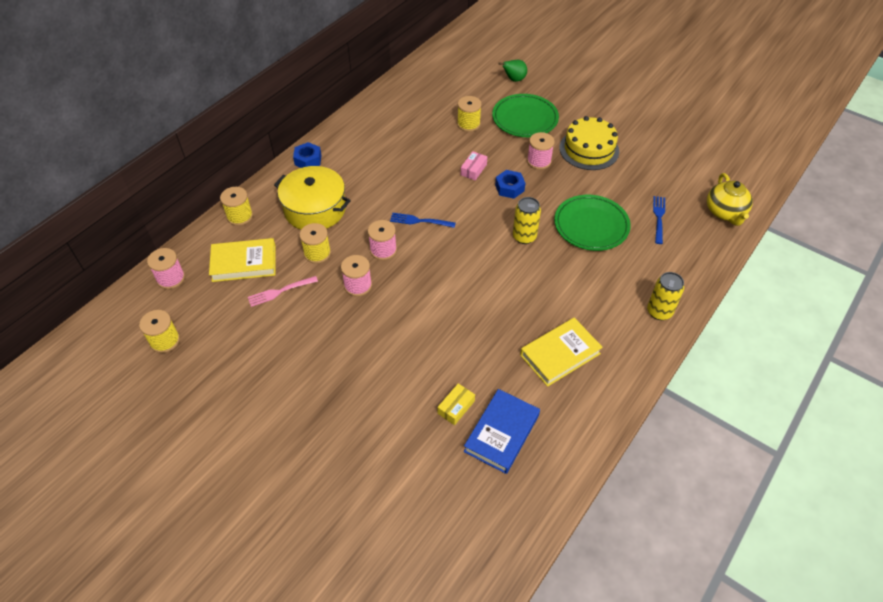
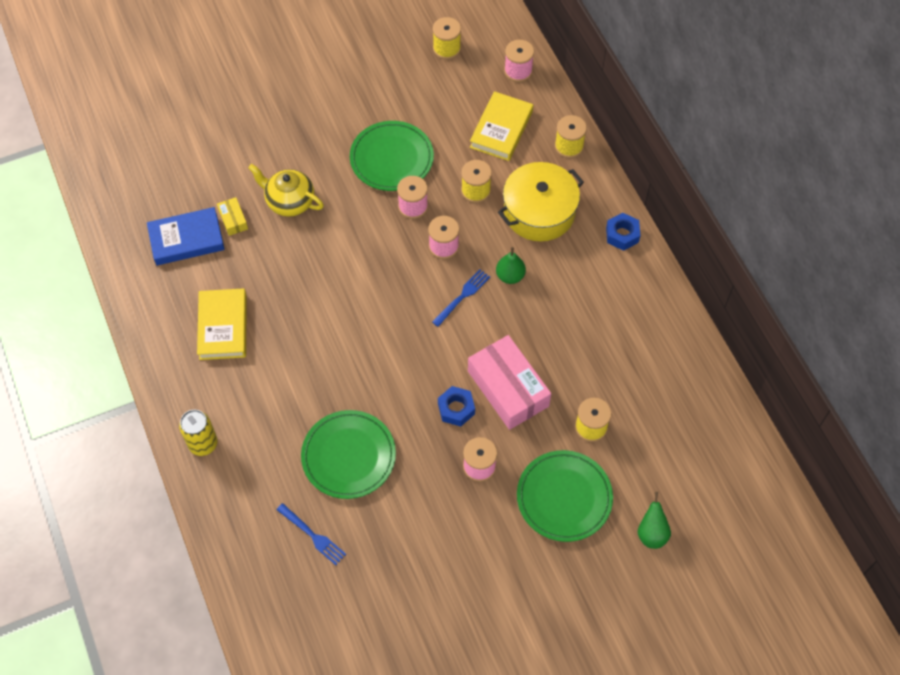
camera: 120 degrees right, 10 degrees up
(280, 291) = (447, 144): pink fork -> none
(317, 322) = (391, 159): none -> green plate
(383, 203) = (510, 276): none -> green pear
(473, 169) = (508, 388): pink box -> pink box, size x2.21
(501, 433) = (186, 239): blue book -> blue book turned 75 degrees counterclockwise
(524, 237) = (377, 381): yellow can -> none
(589, 149) = (465, 537): yellow cake -> none
(725, 212) = (271, 616): yellow teapot -> yellow teapot (289, 201)

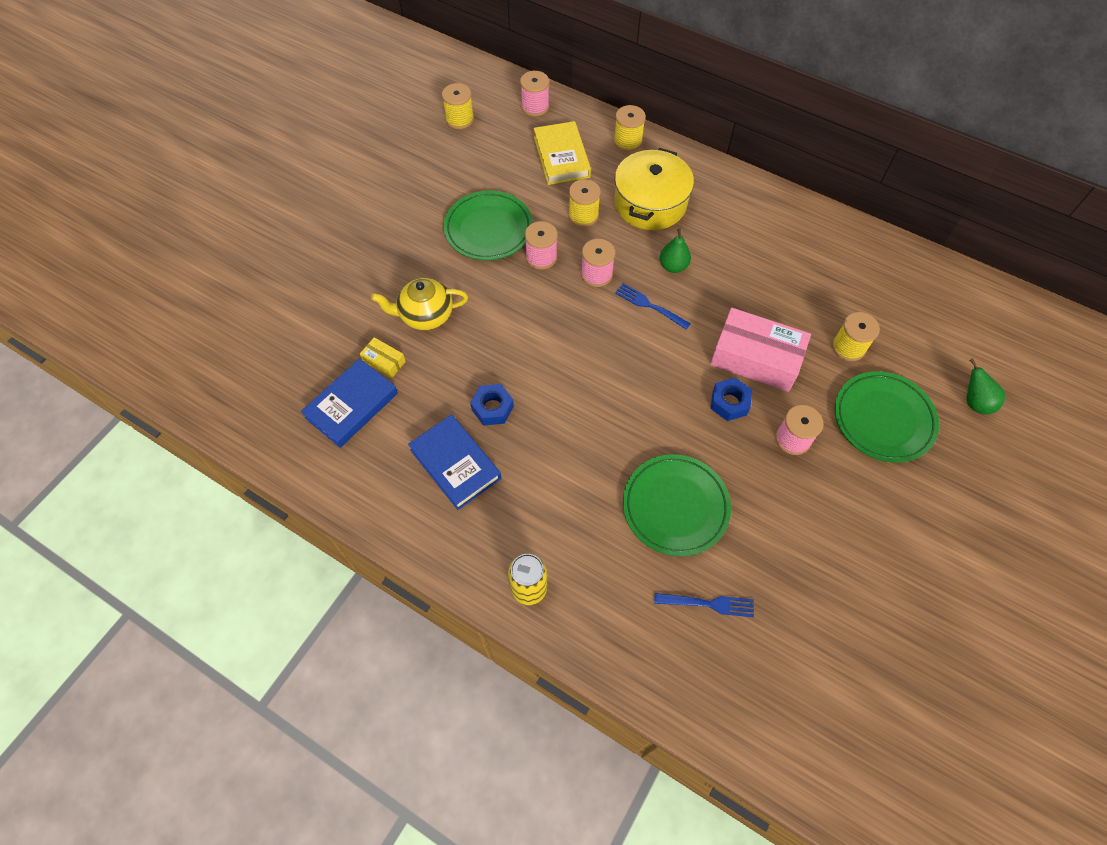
camera: 35 degrees left, 0 degrees up
(223, 327) = (455, 464): yellow book -> blue book
(462, 296) = (649, 305): blue fork -> blue fork turned 60 degrees counterclockwise
(622, 235) = (730, 184): blue nut -> blue nut (492, 408)

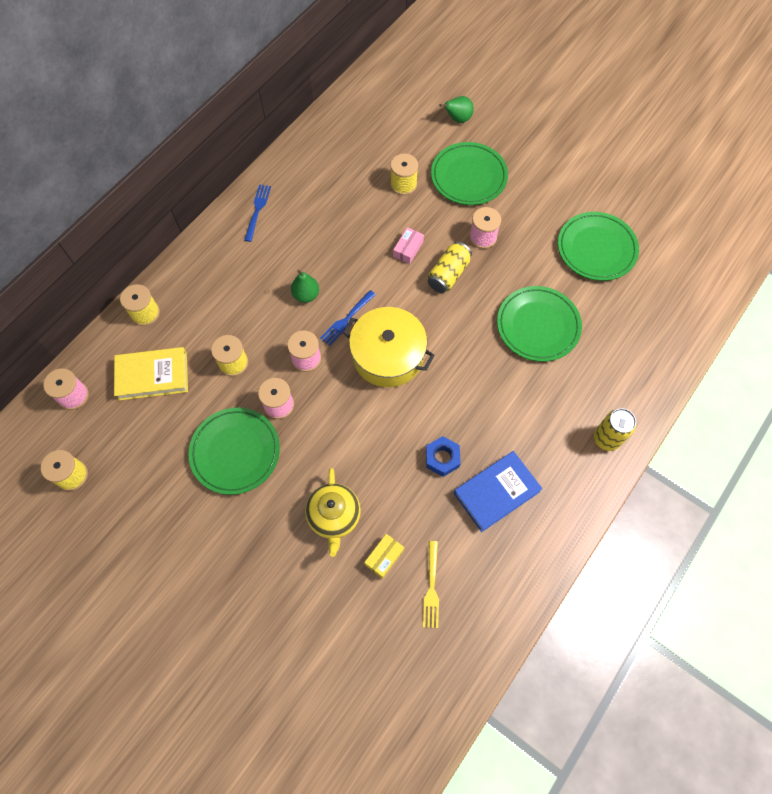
camera: 85 degrees left, 5 degrees up
(351, 405) = (431, 588): blue book -> yellow fork
(650, 203) = (229, 303): yellow pot -> yellow pot (388, 355)
(708, 604) = (614, 315): blue fork -> blue fork (257, 210)
(729, 402) = (448, 274): blue nut -> yellow can
(755, 358) = (408, 249): pink box -> pink box, size x0.45
(810, 582) = (596, 249): none -> green plate

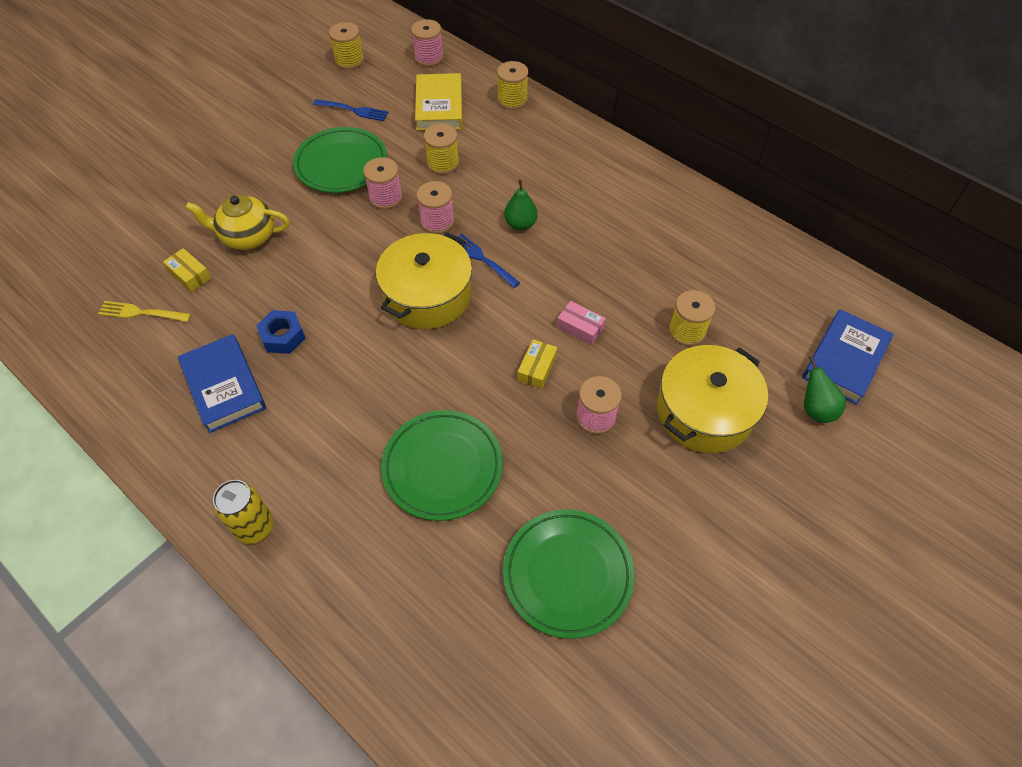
camera: 95 degrees right, 10 degrees down
(257, 210) = (643, 185): blue fork -> blue fork (354, 110)
(417, 100) = (845, 360): none -> blue book
(448, 274) = (537, 368): yellow can -> yellow box
(468, 177) = (704, 411): green plate -> yellow pot

